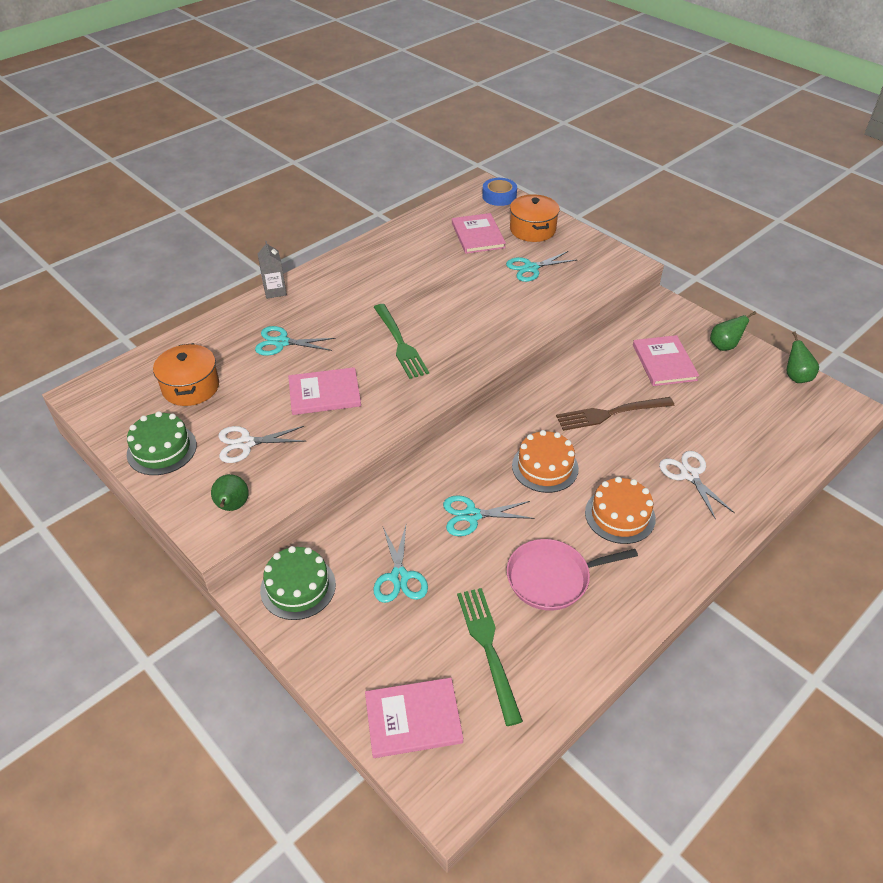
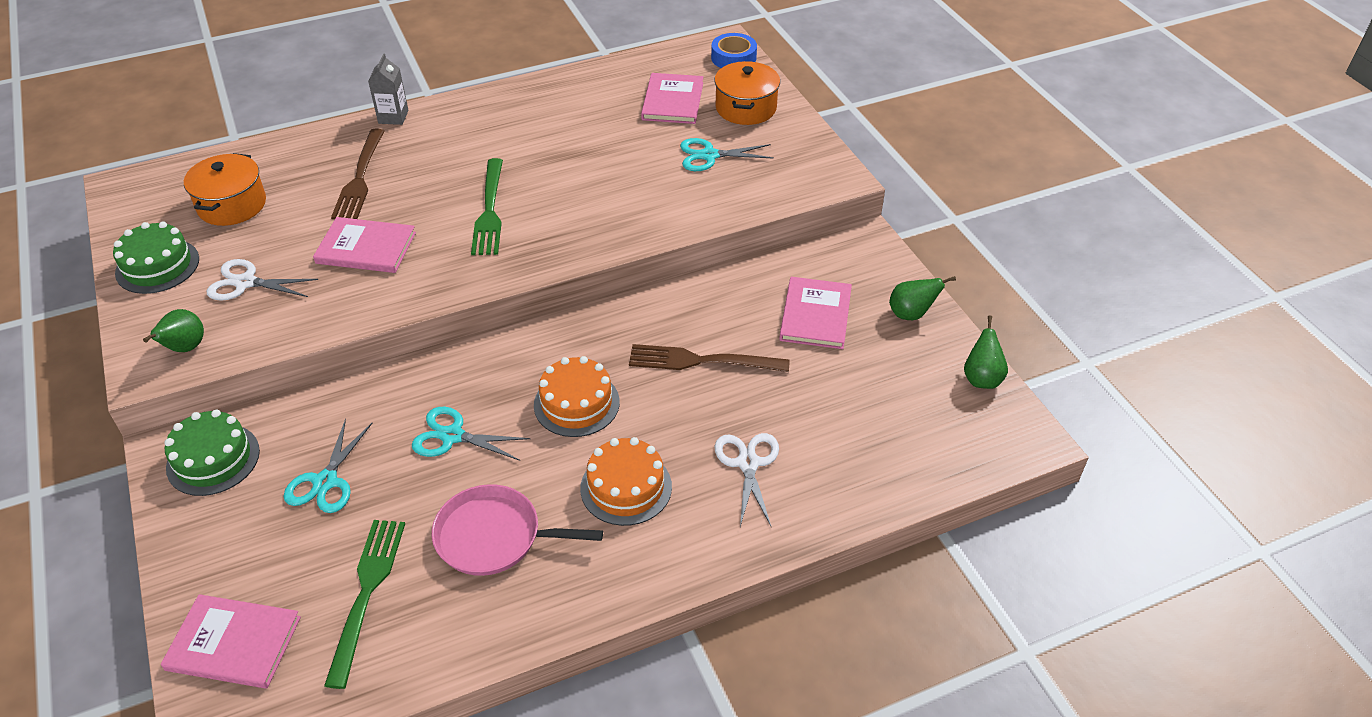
camera: 20 degrees right, 0 degrees up
(281, 342) = (360, 178): turquoise scissors -> brown fork

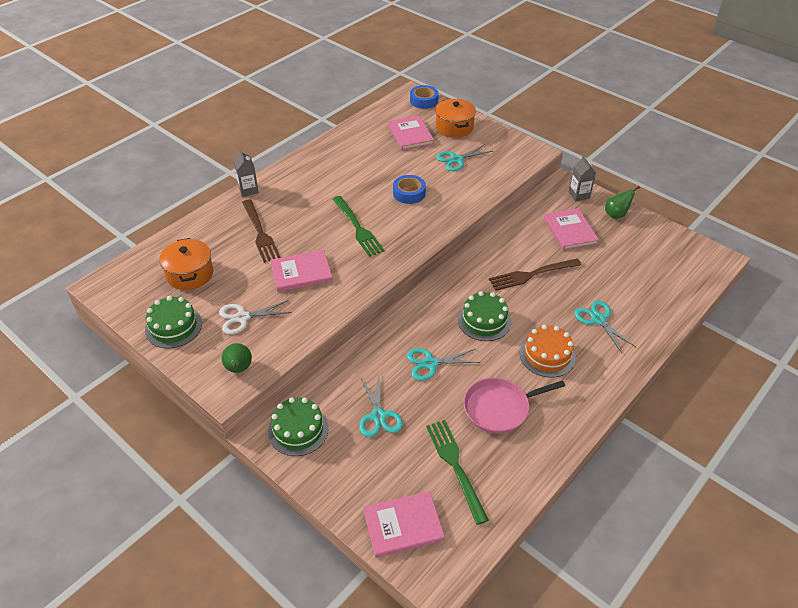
camera: 25 degrees left, 0 degrees up
(576, 403) = (484, 321): orange cake -> green cake
(600, 184) = (409, 193): none -> blue tape
(748, 463) = (598, 319): white scissors -> turquoise scissors
(875, 265) = (579, 195): none -> grey carton
(981, 378) = (674, 236): green pear -> none

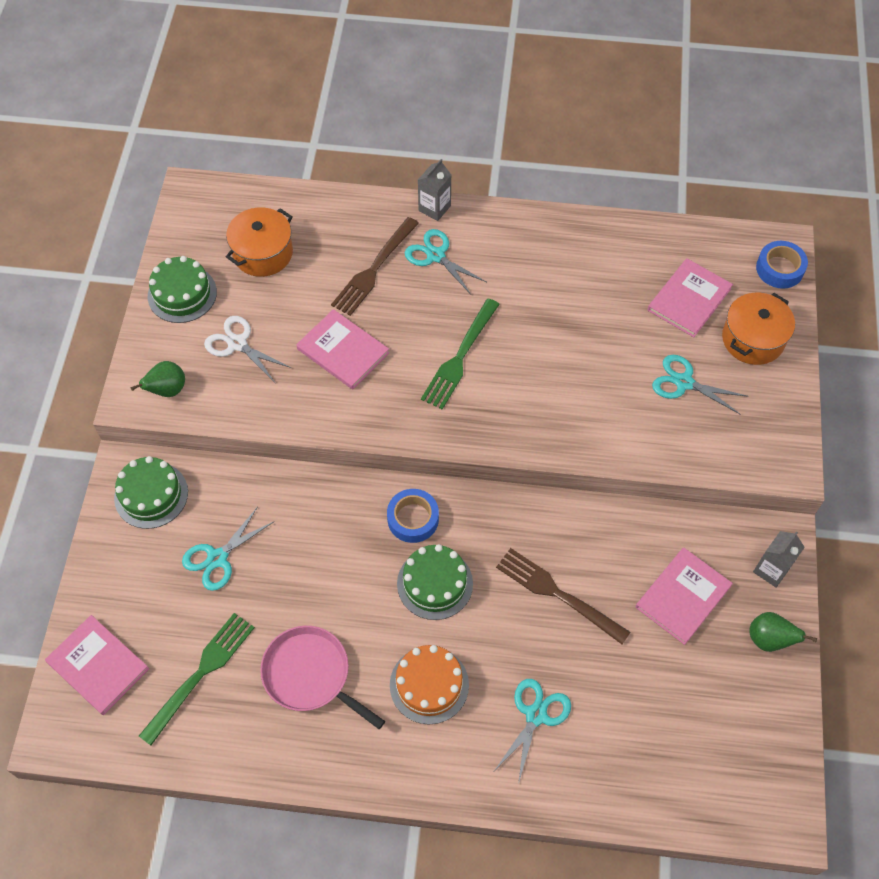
camera: 55 degrees right, 15 degrees up
(409, 193) = (568, 370): blue tape -> blue tape (413, 519)
(430, 363) = (326, 565): turquoise scissors -> turquoise scissors (436, 255)

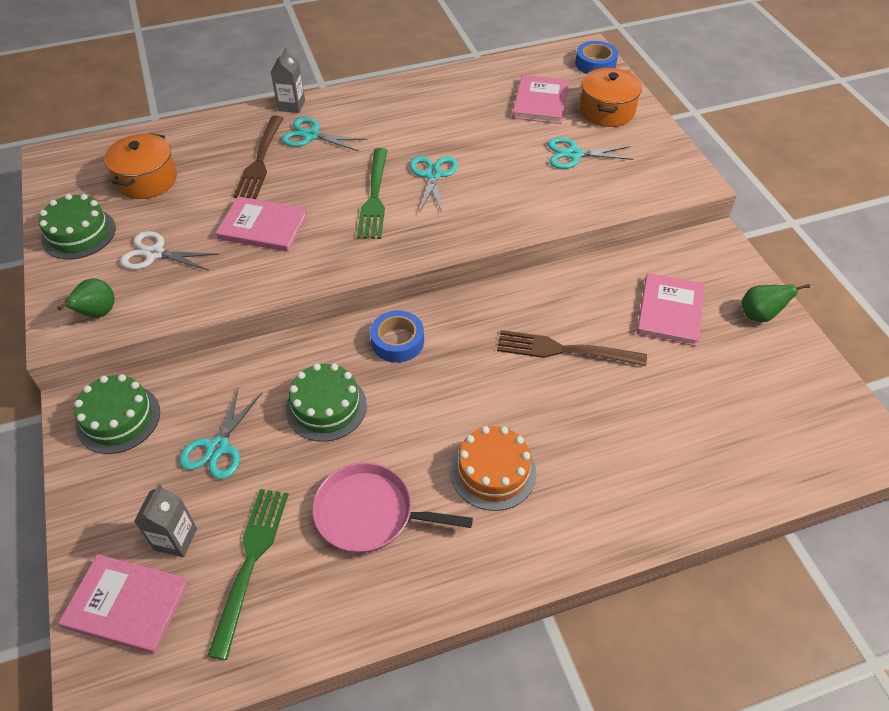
camera: 25 degrees left, 10 degrees down
(435, 583) = (448, 385): green cake -> green cake (326, 407)
(536, 715) = (608, 455): turquoise scissors -> turquoise scissors (433, 175)
(771, 570) = (725, 266): grey carton -> grey carton (175, 539)

